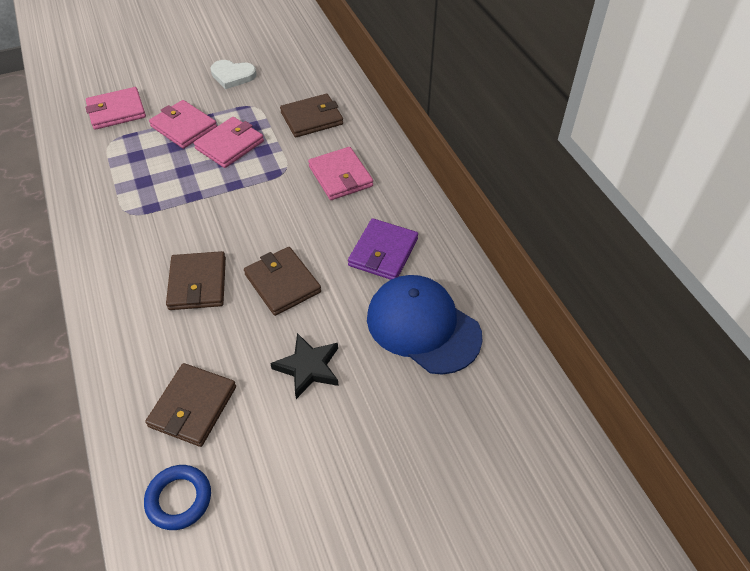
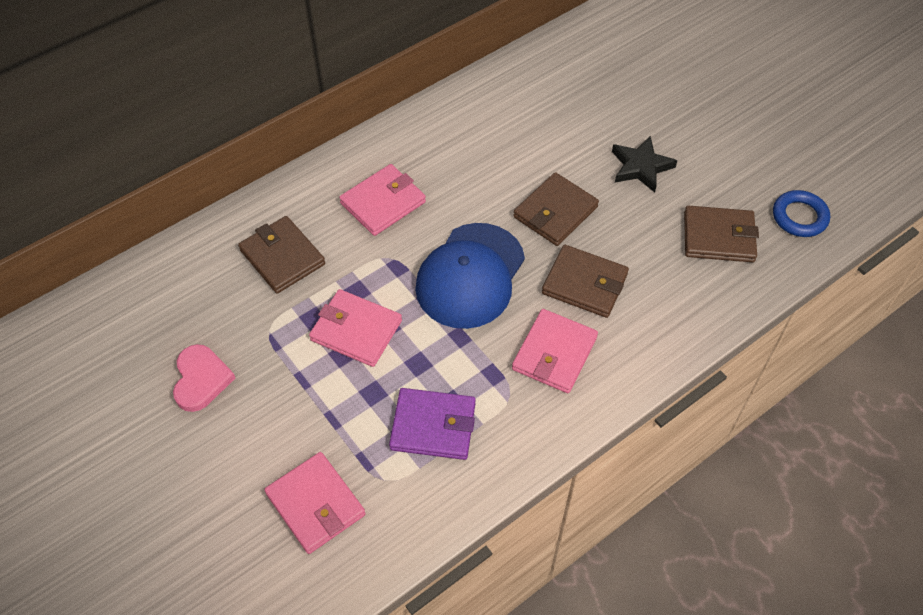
camera: 105 degrees left, 5 degrees up
(184, 127) = (332, 398): pink wallet -> pink wallet (554, 353)
(197, 283) = (584, 284): brown wallet -> brown wallet turned 45 degrees clockwise
(232, 76) = (201, 379): white heart -> pink heart
(383, 252) = (484, 143): purple wallet -> purple wallet (433, 426)
(423, 326) = (562, 99): blue cap -> blue cap (470, 276)

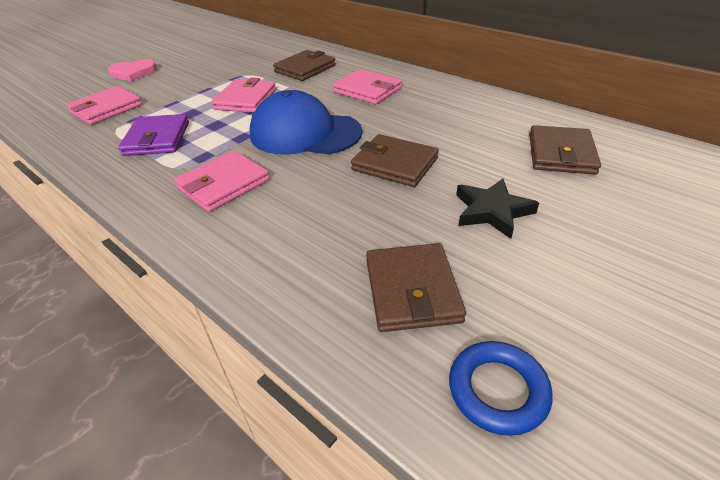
camera: 80 degrees right, 15 degrees down
(201, 379) = (208, 64): pink heart -> pink heart (133, 73)
(554, 353) = (223, 184): pink wallet -> pink wallet turned 60 degrees counterclockwise
(584, 284) = (309, 192): brown wallet -> brown wallet (561, 154)

